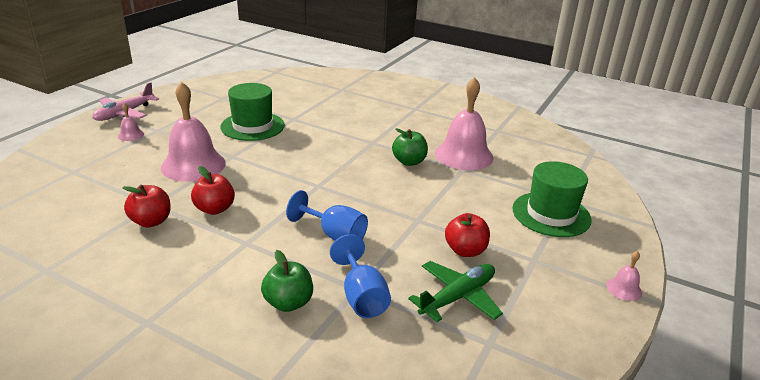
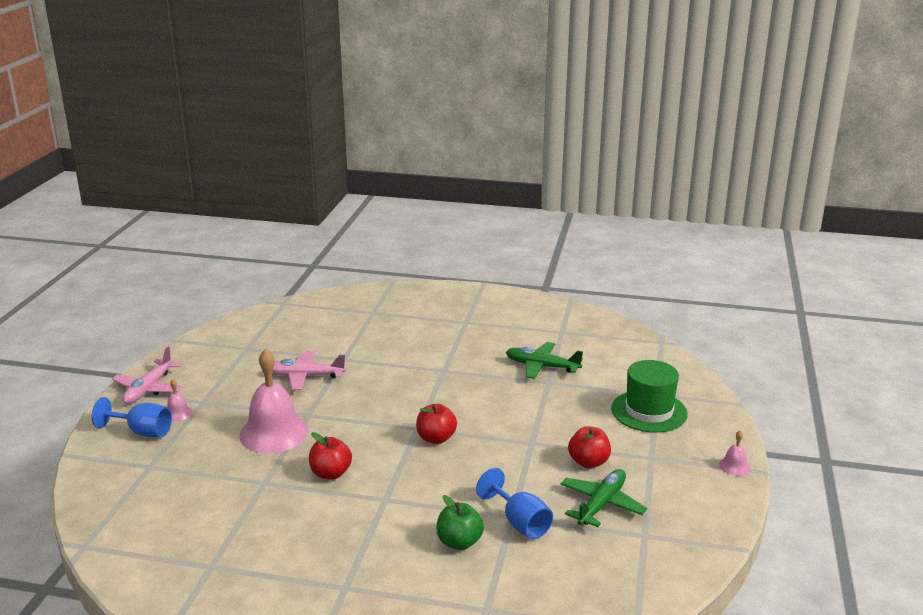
camera: 15 degrees left, 5 degrees down
(151, 221) = (276, 499): red apple -> red apple (436, 438)
(252, 126) = (305, 376): green hat -> pink plane
(334, 235) = (463, 473): blue goblet -> blue goblet (142, 432)
(409, 162) = (492, 384): green apple -> none
(464, 155) = (542, 366): pink bell -> green plane

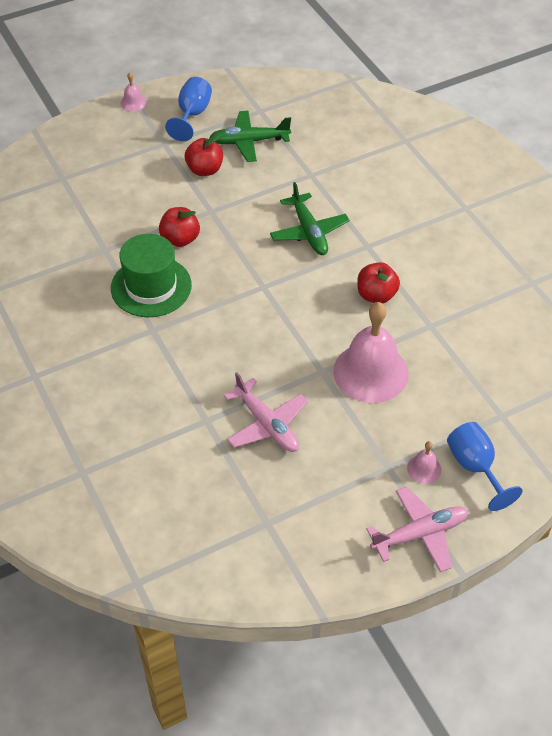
camera: 130 degrees left, 25 degrees up
(436, 438) = (264, 266): red apple -> red apple (180, 239)
(459, 542) = (365, 183): green apple -> none
(519, 522) = (312, 168): blue goblet -> blue goblet (192, 115)
(542, 366) = (80, 267): green plane -> green plane (309, 232)
(649, 411) = (96, 171): green hat -> green hat (151, 287)

